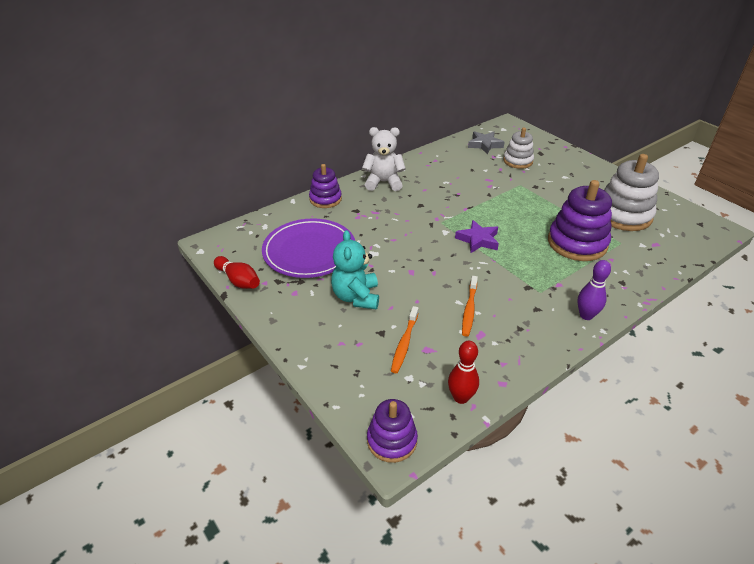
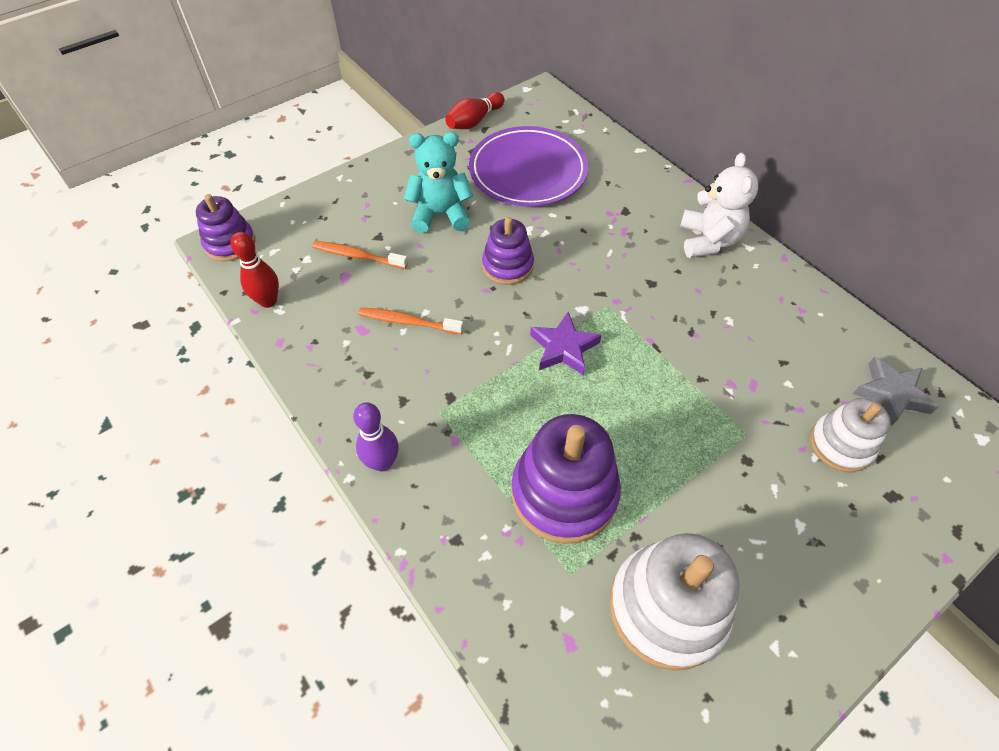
camera: 90 degrees right, 15 degrees up
(325, 199) = (648, 180): purple stacking toy -> purple stacking toy (507, 266)

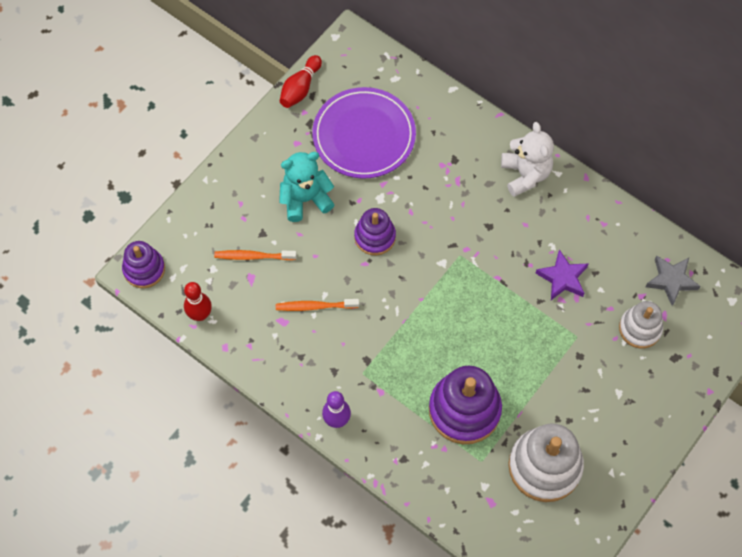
camera: 15 degrees left, 10 degrees up
(563, 348) = (436, 300): purple star -> purple star (562, 278)

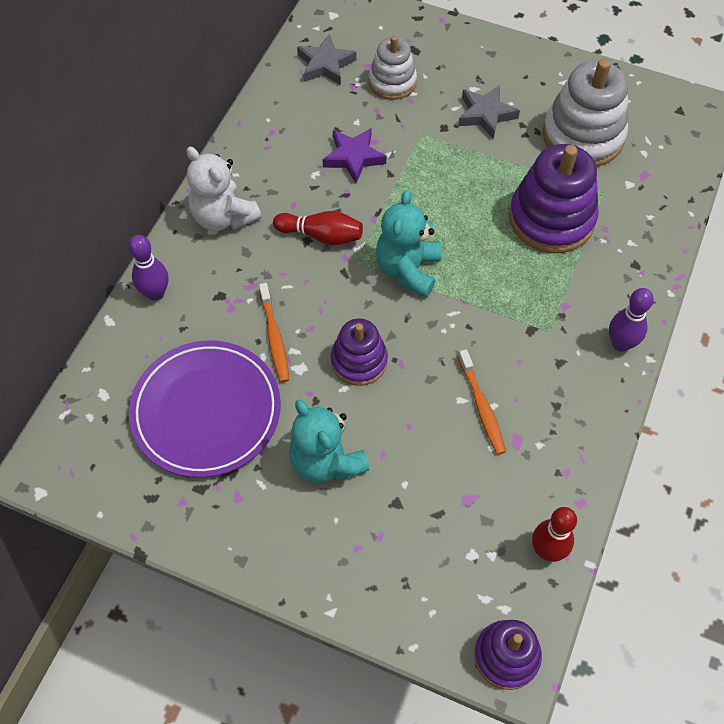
camera: 105 degrees left, 5 degrees down
(253, 256) = (435, 505): orange toothbrush -> orange toothbrush (274, 337)
(300, 88) = (141, 517): red bowling pin -> red bowling pin (321, 235)
(444, 289) = (408, 269): none -> turquoise teddy bear
(467, 120) = (155, 293): none -> purple bowling pin
(525, 174) = (223, 217): white teddy bear -> white teddy bear turned 105 degrees counterclockwise
(586, 394) = (486, 115): none -> grey star

